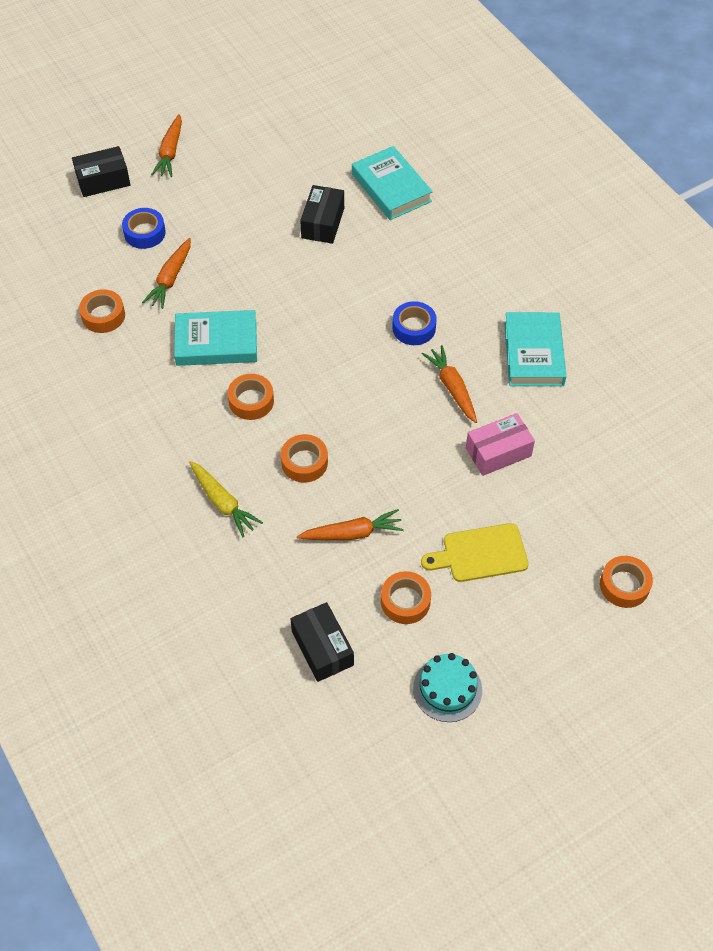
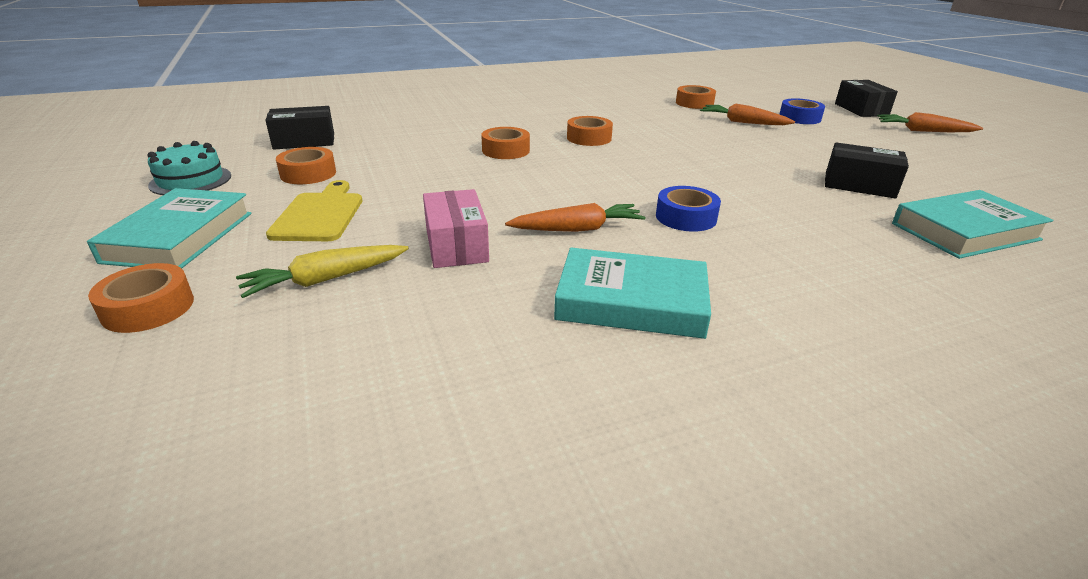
camera: 100 degrees right, 25 degrees down
(216, 342) = (663, 131): turquoise book -> turquoise book (180, 237)
(223, 502) = (481, 123): yellow carrot -> yellow carrot (325, 279)
(352, 533) = (408, 161): orange carrot -> none

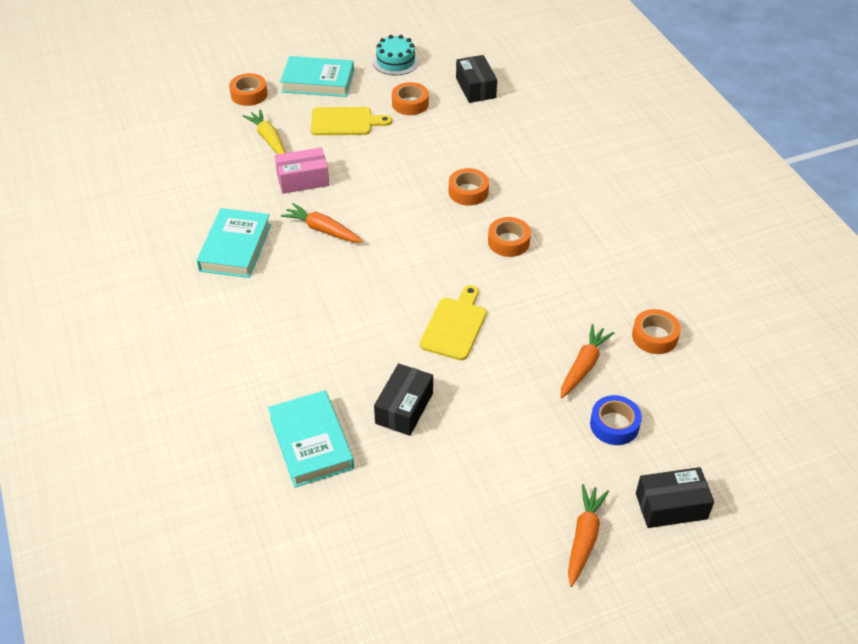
camera: 90 degrees right, 15 degrees up
(577, 229) = (322, 230): orange carrot -> orange carrot turned 135 degrees clockwise
(686, 217) = (339, 284): blue tape -> none
(723, 162) = (455, 326): none -> yellow cutting board

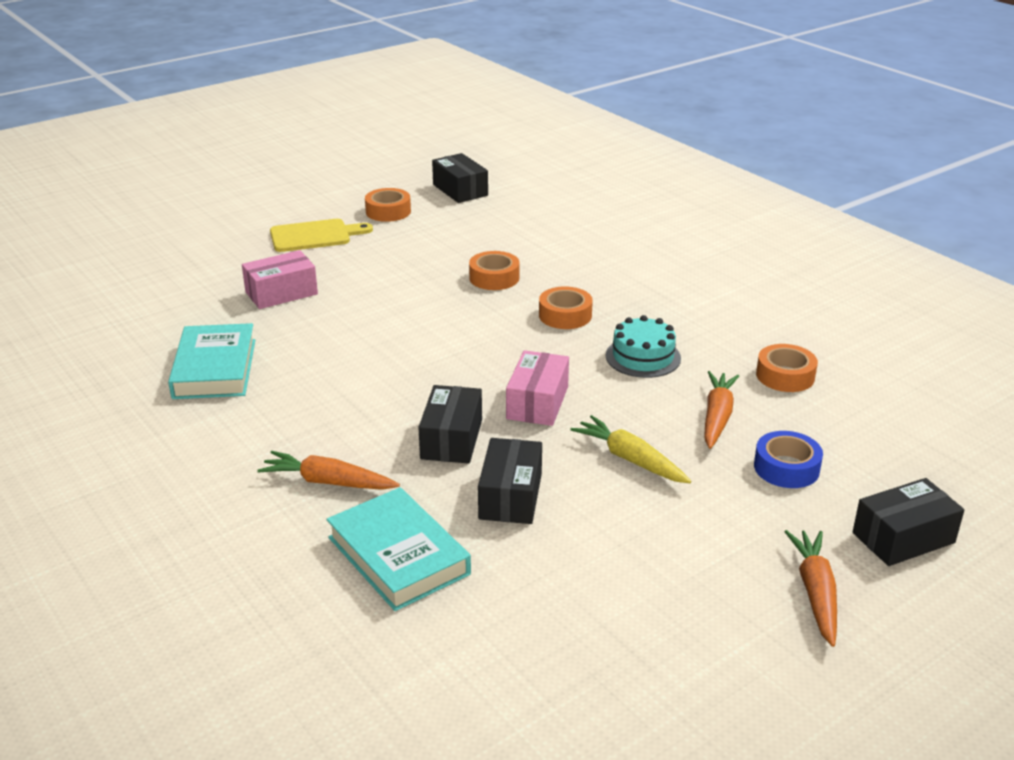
camera: 15 degrees left, 15 degrees down
(249, 94) = (182, 226): orange tape -> none
(269, 139) = (223, 262): yellow carrot -> yellow carrot (630, 459)
(318, 81) = (266, 205): turquoise book -> none
(322, 230) = (325, 336): orange carrot -> orange carrot (328, 482)
(381, 348) = (451, 439): none -> black box
(395, 61) = (355, 179): turquoise cake -> turquoise cake (643, 357)
(455, 326) = (537, 403): yellow cutting board -> pink box

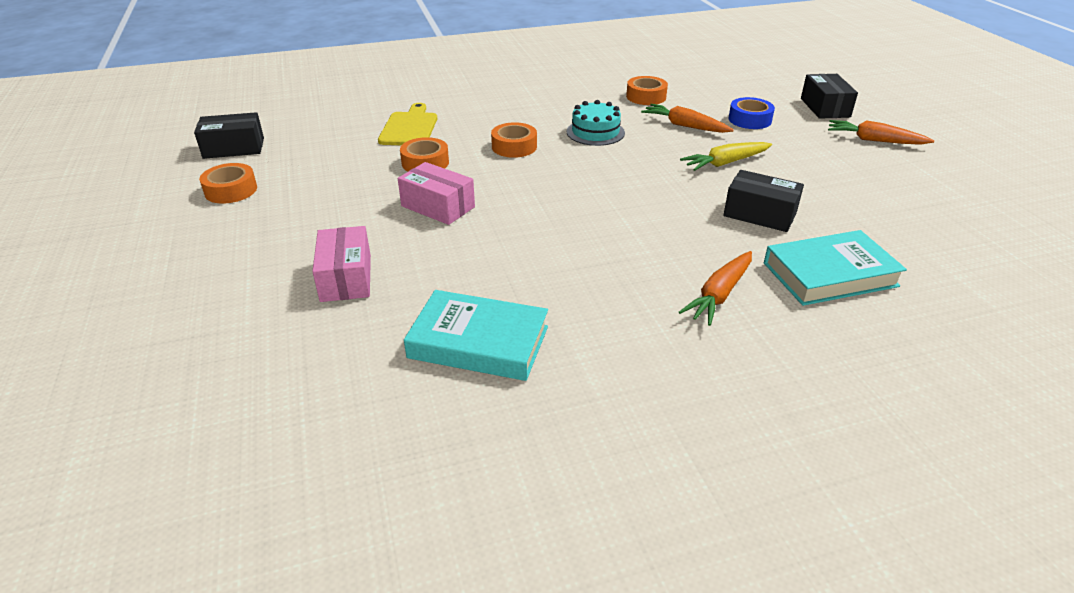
camera: 70 degrees left, 5 degrees up
(314, 236) = (233, 240): yellow cutting board -> yellow cutting board (409, 128)
(451, 439) = (674, 225): black box -> none
(537, 403) = (637, 181): pink box -> pink box (438, 206)

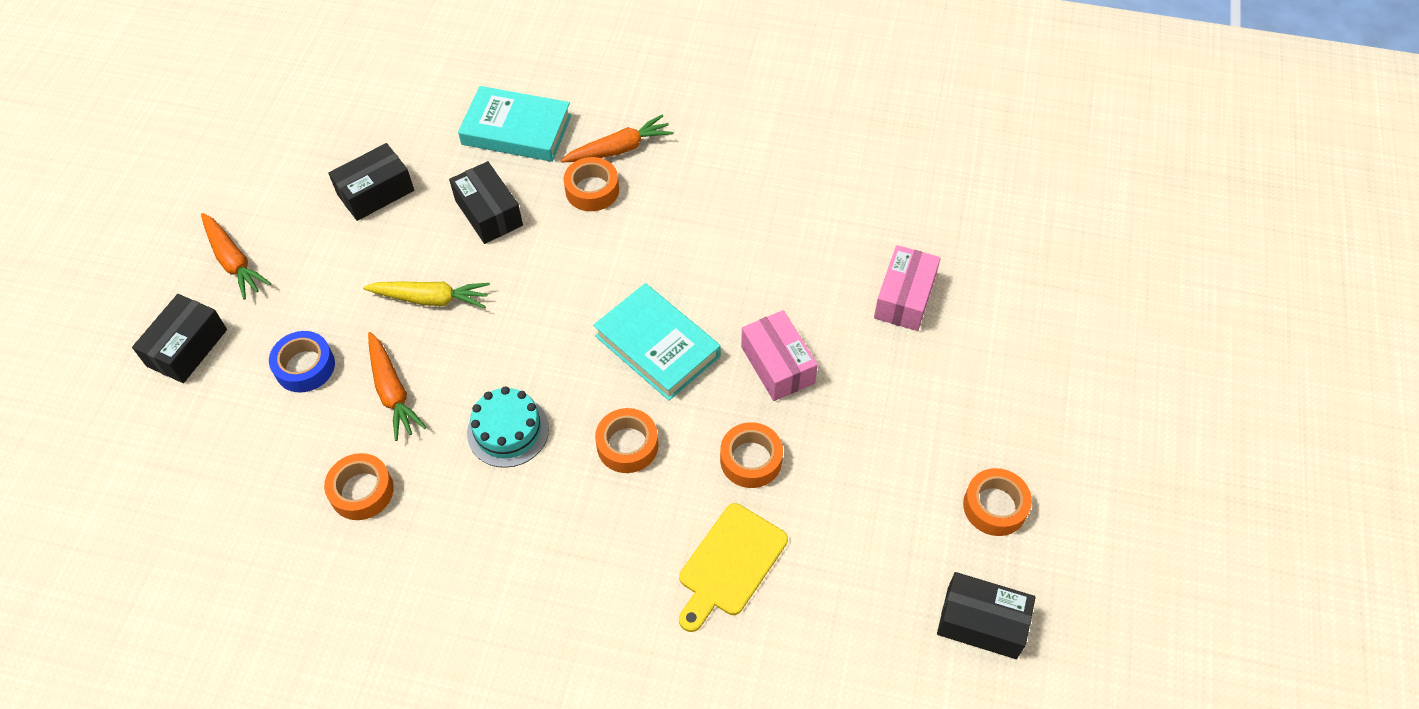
camera: 150 degrees left, 20 degrees up
(478, 342) = (827, 185): turquoise book -> turquoise book (657, 346)
(701, 256) = (592, 190): none -> orange tape
(859, 197) = (375, 192): none -> black box

